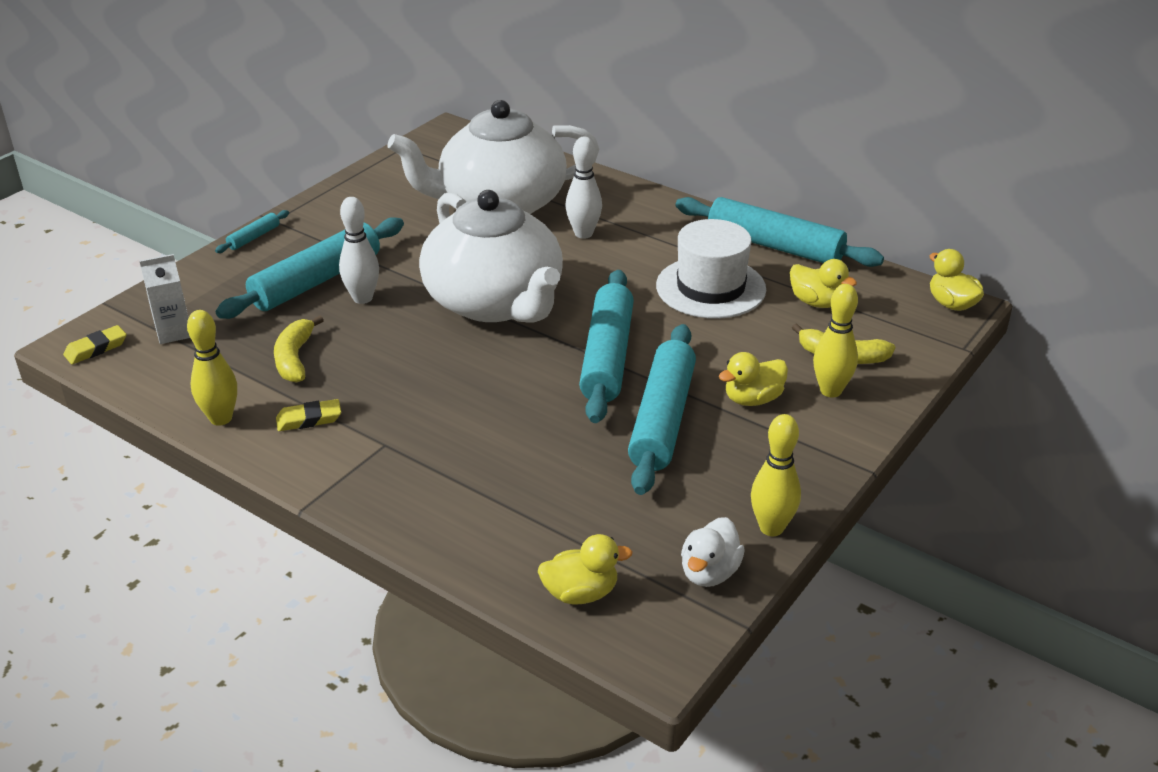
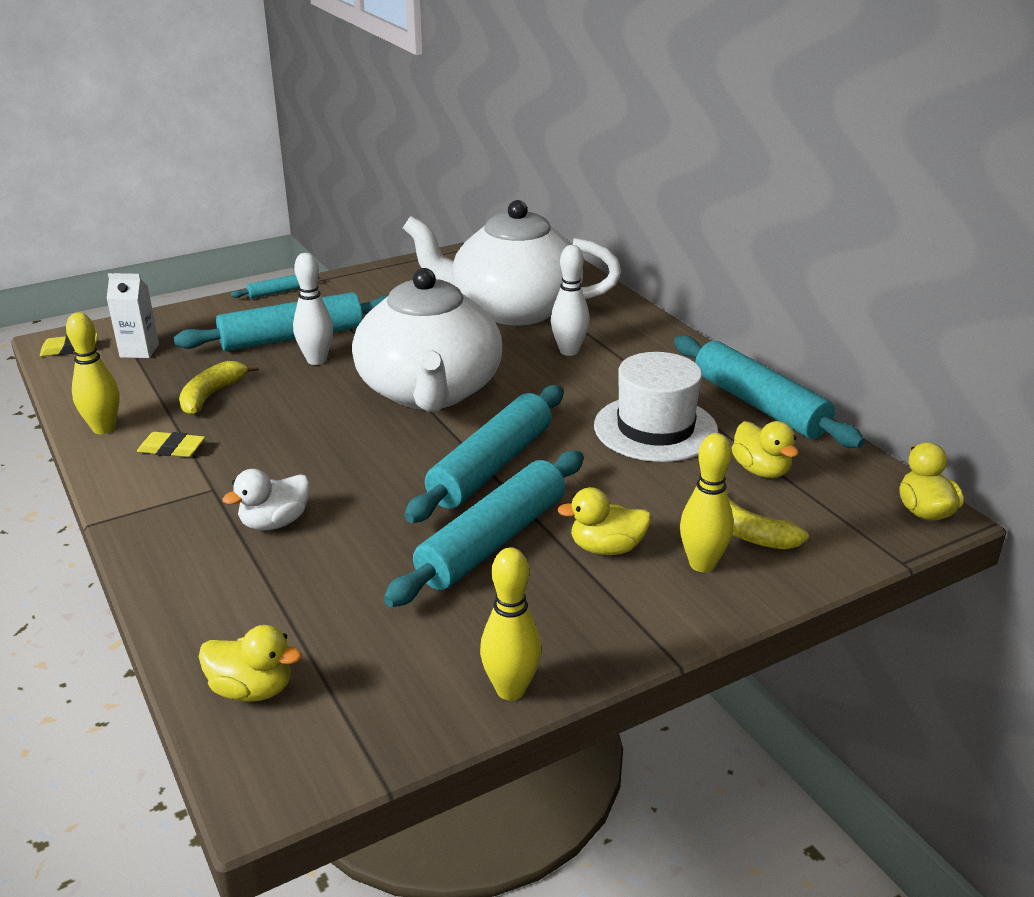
camera: 25 degrees right, 5 degrees down
(709, 572) = (401, 715): white duck -> white duck (275, 523)

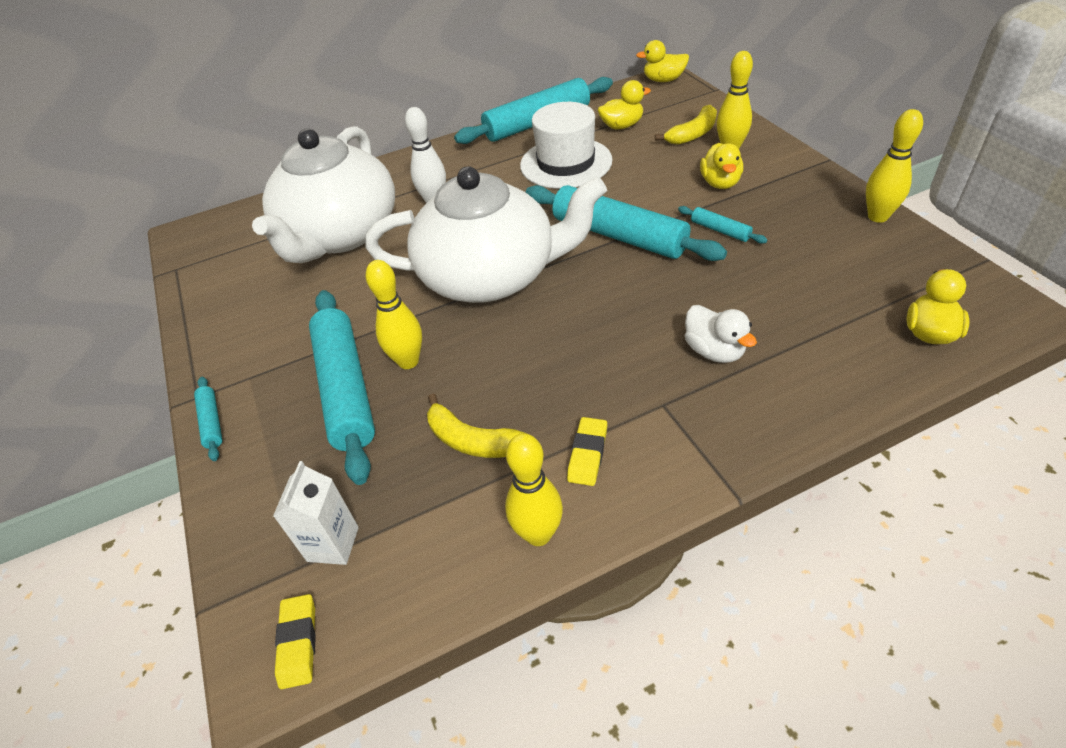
camera: 80 degrees left, 15 degrees up
(316, 360) = (408, 361): white bowling pin -> yellow bowling pin
(492, 541) = (720, 230): turquoise rolling pin -> turquoise rolling pin, size x0.43

